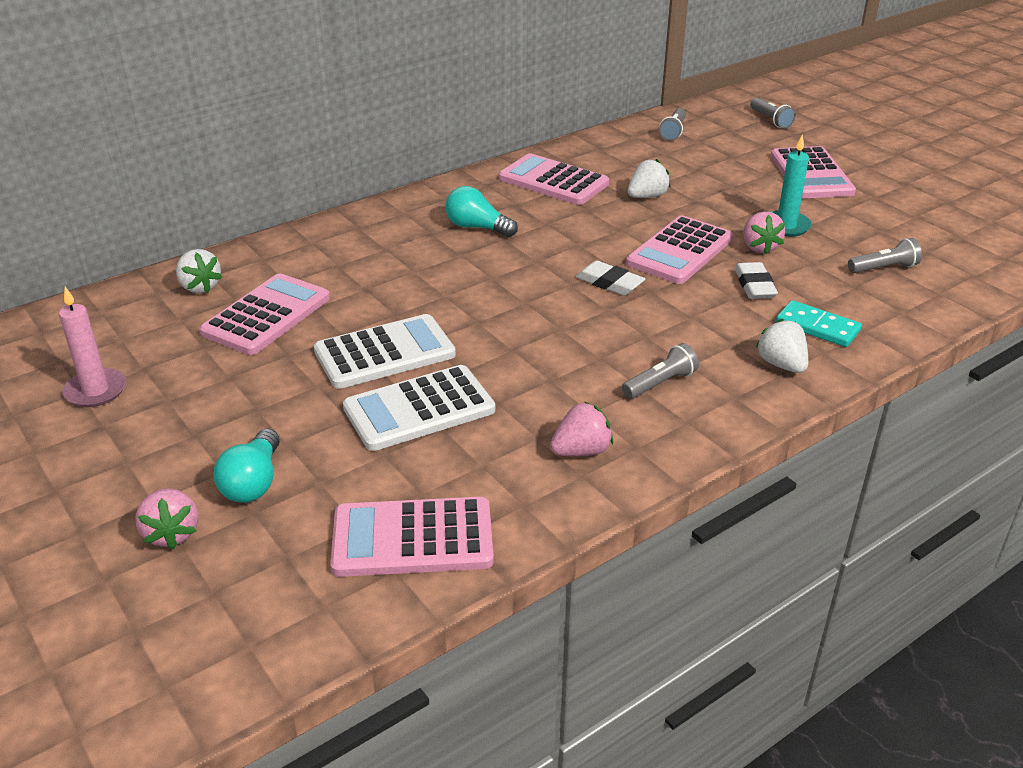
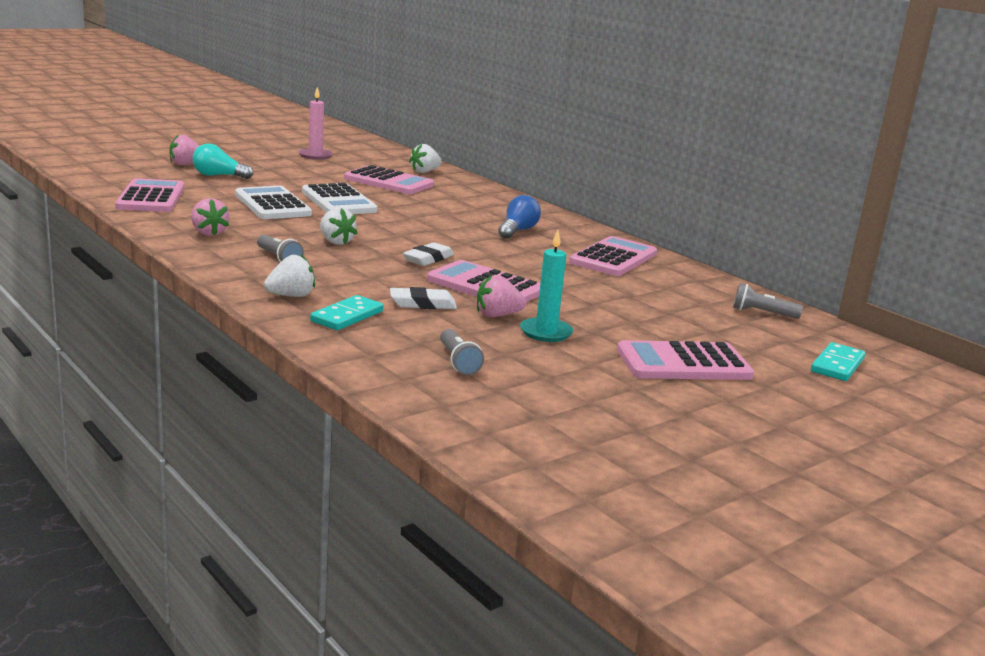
camera: 85 degrees right, 15 degrees down
(477, 227) = (517, 231): turquoise light bulb -> blue light bulb
(647, 196) = (594, 286): white strawberry -> white strawberry (336, 242)
(770, 120) = (837, 365): grey flashlight -> turquoise domino

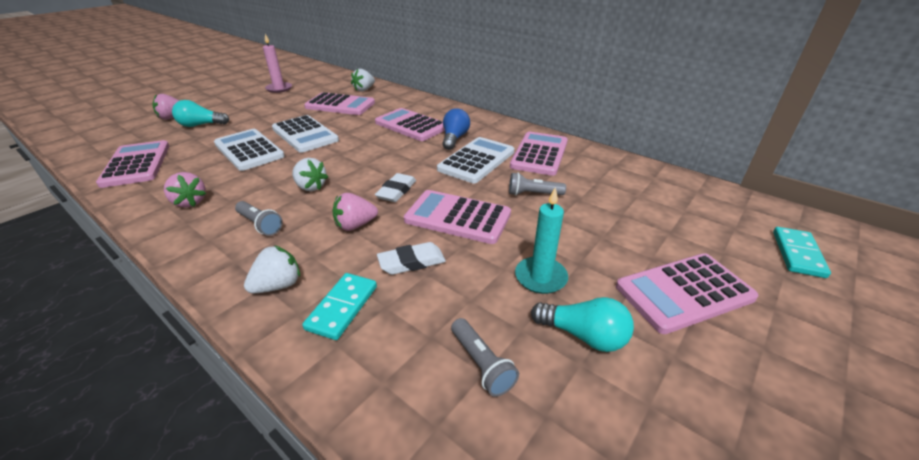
camera: 10 degrees left, 15 degrees up
(470, 212) = (411, 125): none -> pink calculator
(497, 315) = (486, 261): pink strawberry -> pink strawberry (355, 225)
(533, 251) = (476, 160): none -> white calculator
(561, 365) = (583, 335): none -> turquoise light bulb
(762, 313) = (687, 195): grey flashlight -> grey flashlight (533, 194)

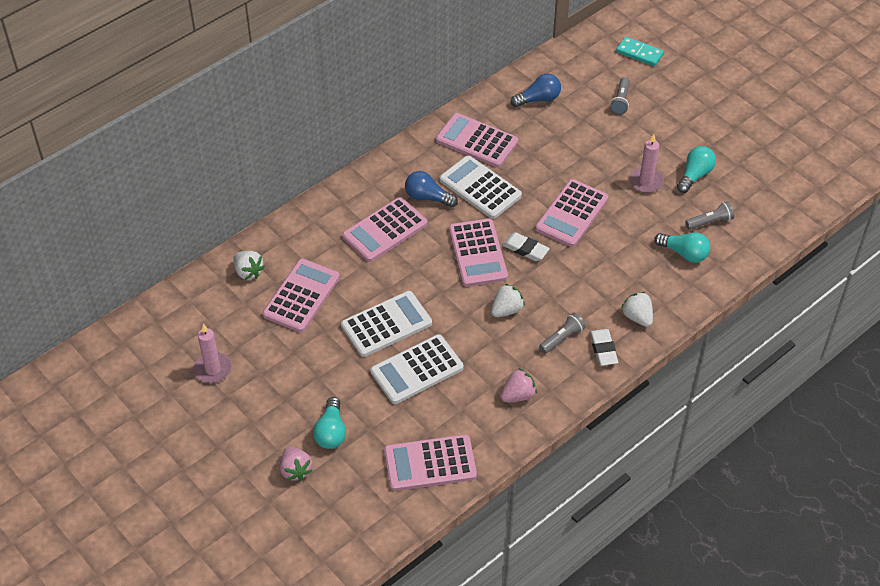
camera: 80 degrees left, 15 degrees up
(342, 307) = (662, 282): turquoise domino -> none
(355, 225) = (572, 277): pink strawberry -> none
(403, 331) = (684, 253): none -> turquoise light bulb
(412, 262) = (622, 245): white eraser -> white eraser (603, 349)
(533, 194) = (546, 162): grey flashlight -> grey flashlight (620, 101)
(540, 277) = (646, 182): turquoise candle -> pink candle
(628, 182) = (538, 99): none -> blue light bulb
(684, 292) = (667, 121): pink calculator -> pink calculator (478, 253)

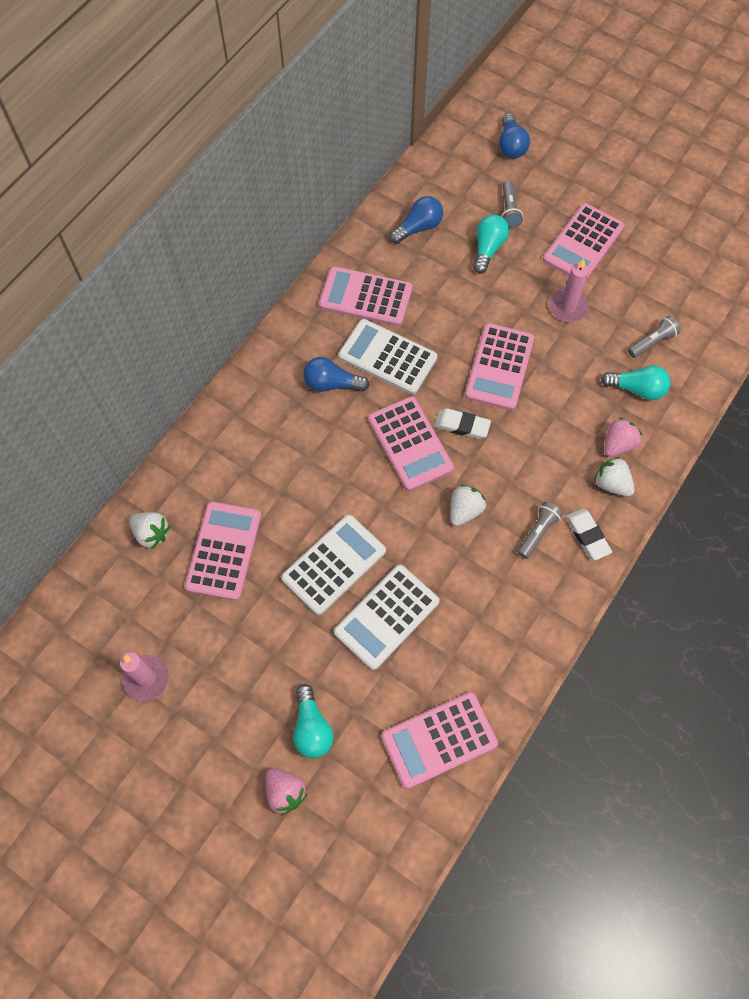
camera: 15 degrees left, 15 degrees up
(385, 230) = (295, 439): pink calculator -> pink calculator (583, 244)
(518, 395) = (511, 621): pink strawberry -> pink strawberry (618, 444)
(639, 53) = (511, 145): turquoise domino -> blue light bulb
(694, 175) = (617, 287): turquoise light bulb -> turquoise light bulb (488, 249)

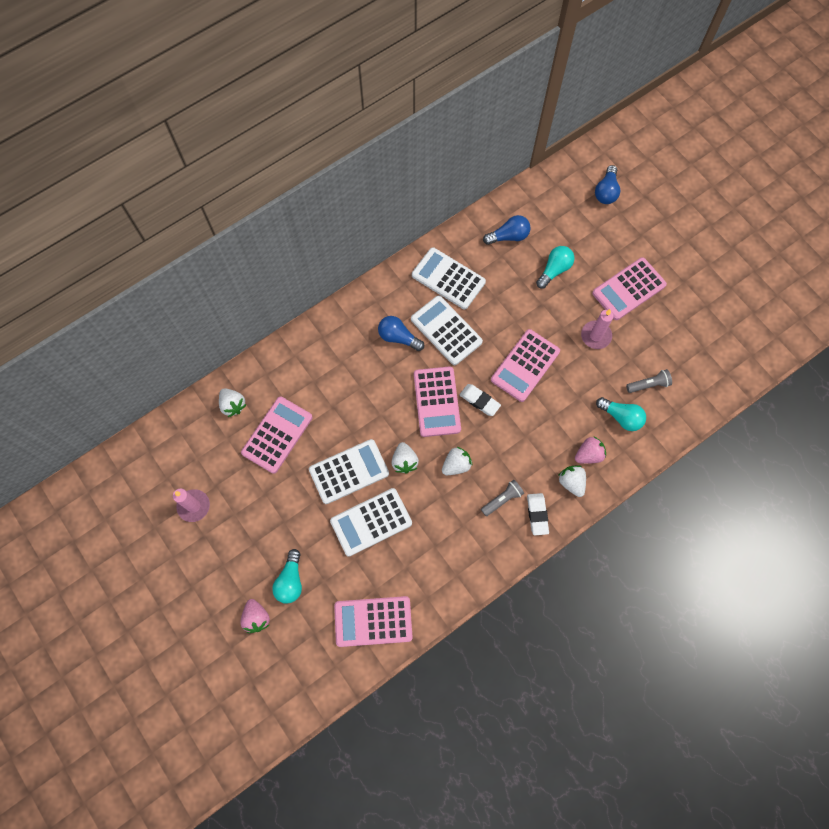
camera: 20 degrees right, 5 degrees up
(365, 297) = (448, 279): pink calculator -> white calculator
(399, 528) = (404, 461): none -> white strawberry
(509, 210) = (583, 244): grey flashlight -> none

